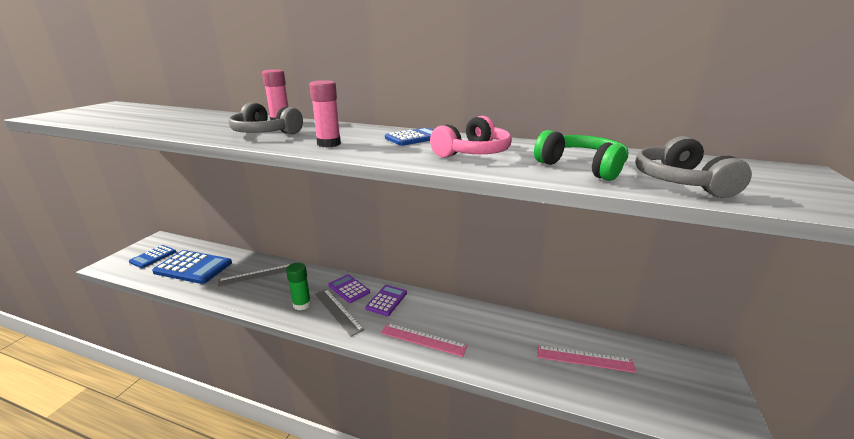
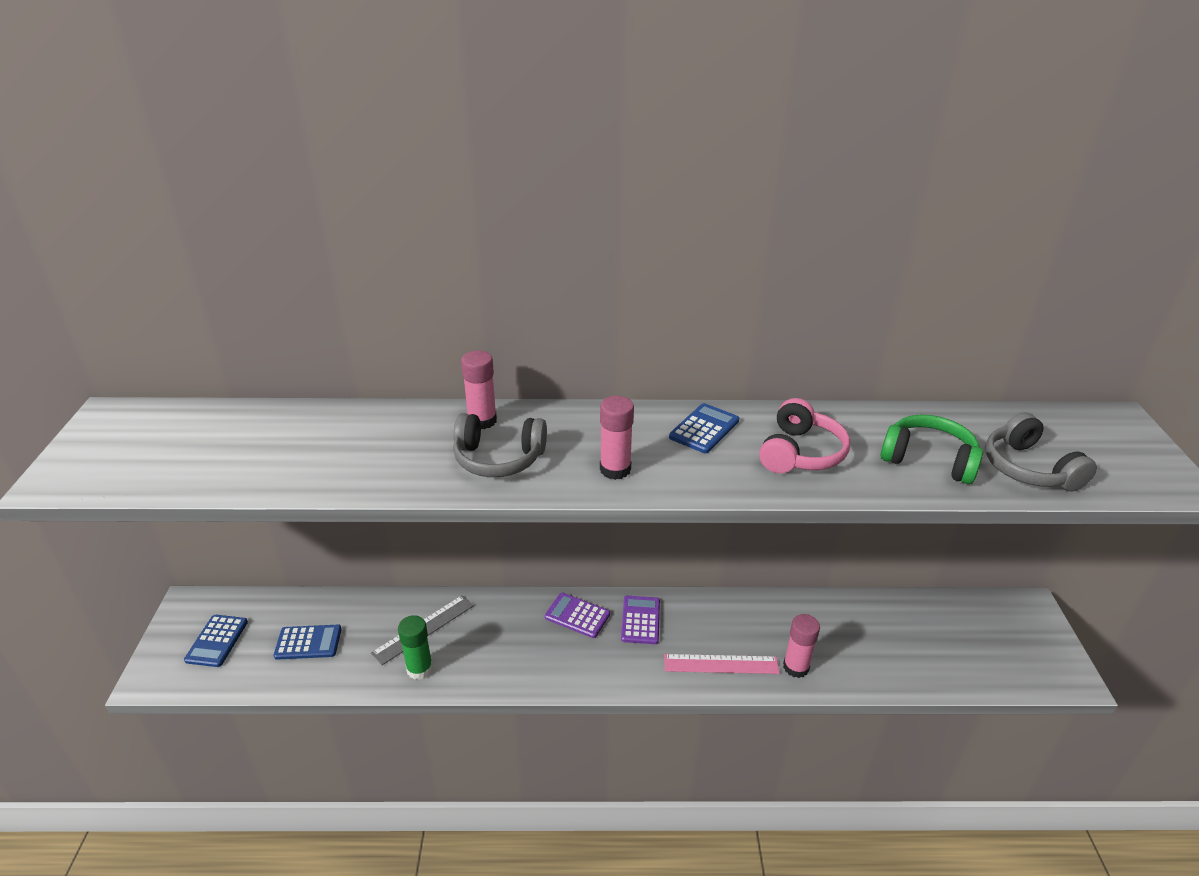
camera: 20 degrees left, 10 degrees up
(193, 267) = (308, 643): blue calculator -> blue calculator, size x0.58
(302, 304) = (531, 658): green glue stick -> green glue stick (419, 669)
(337, 311) = (587, 655): grey ruler -> none
(478, 356) = (796, 667): none -> pink glue stick
(584, 359) = (907, 636): pink ruler -> none

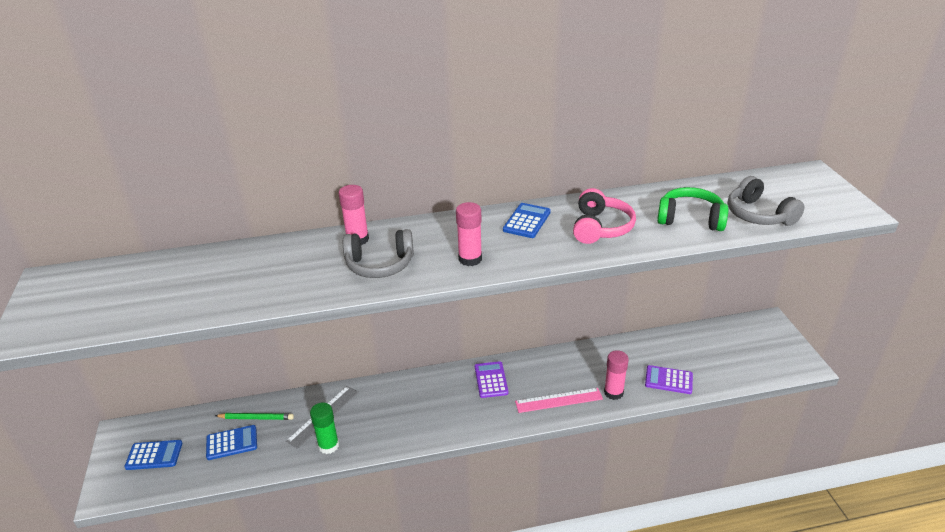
camera: 10 degrees left, 0 degrees up
(217, 641) = (154, 455): blue calculator -> blue calculator turned 90 degrees counterclockwise
(345, 616) = (256, 418): none -> green pencil
(577, 615) = (442, 385): purple calculator -> purple calculator (668, 380)

